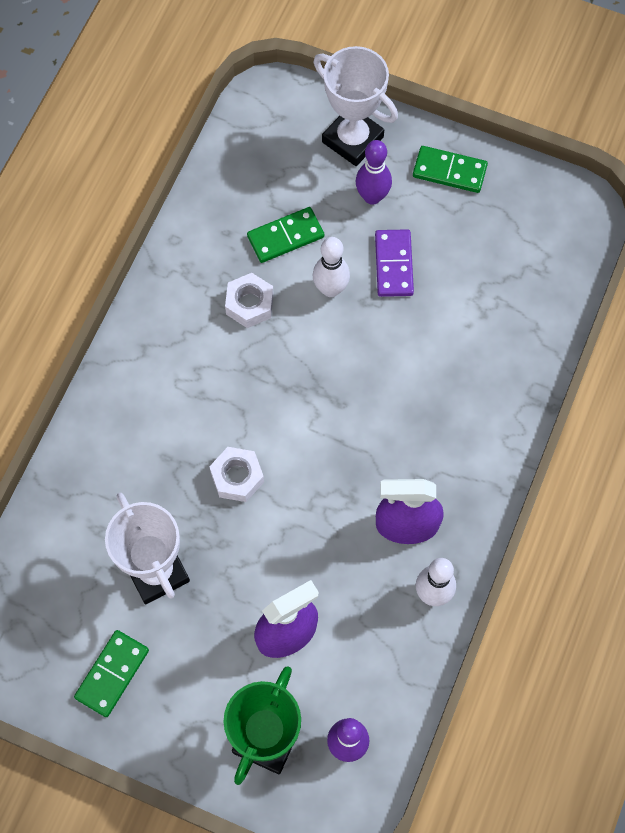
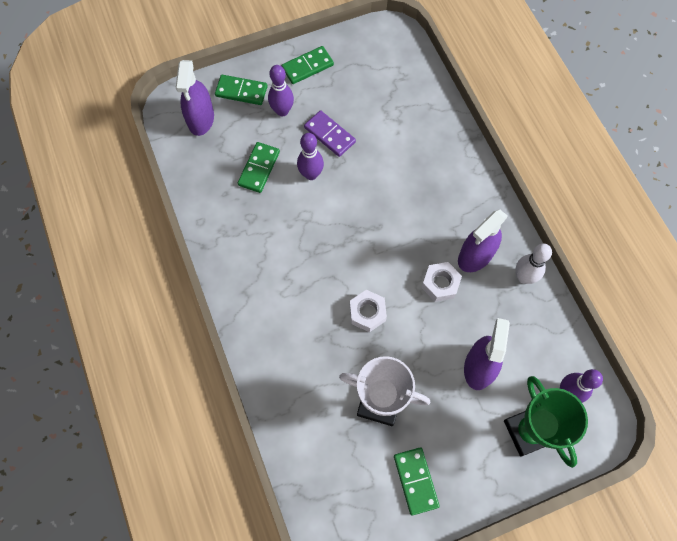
camera: 45 degrees left, 0 degrees up
(250, 304) = (277, 219): white nut -> white nut (440, 284)
(282, 134) = (201, 119): none -> purple spray bottle
(330, 289) = (311, 174): white bowling pin -> purple bowling pin
(352, 139) = (241, 91): white trophy -> green domino

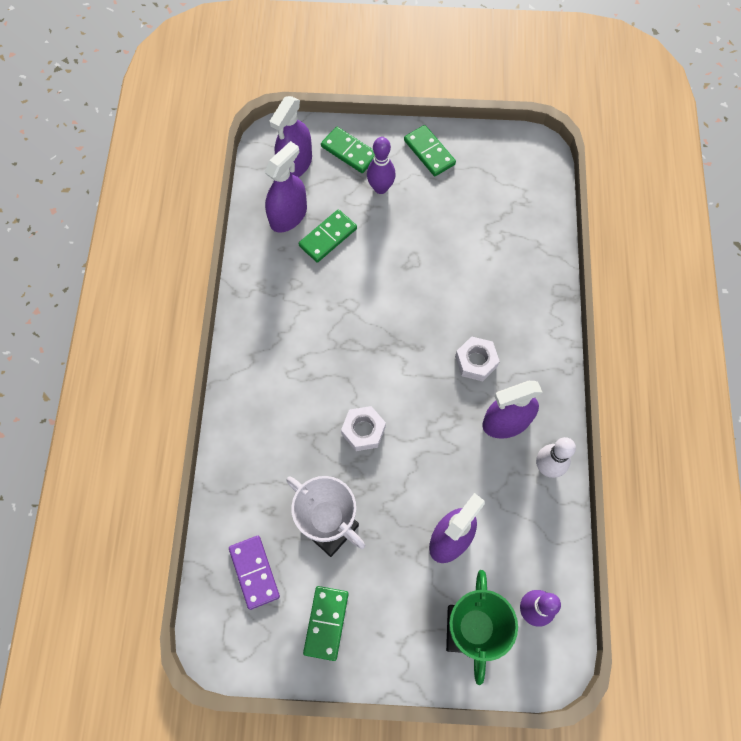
camera: 25 degrees right, 0 degrees up
(217, 164) = (288, 216): none -> purple spray bottle
(307, 66) = (429, 152): green domino -> green domino turned 60 degrees clockwise
(311, 174) = (377, 265): purple bowling pin -> none
(329, 135) = (416, 232): purple domino -> purple domino (254, 572)
(440, 284) = (454, 435): white nut -> white nut (476, 361)

